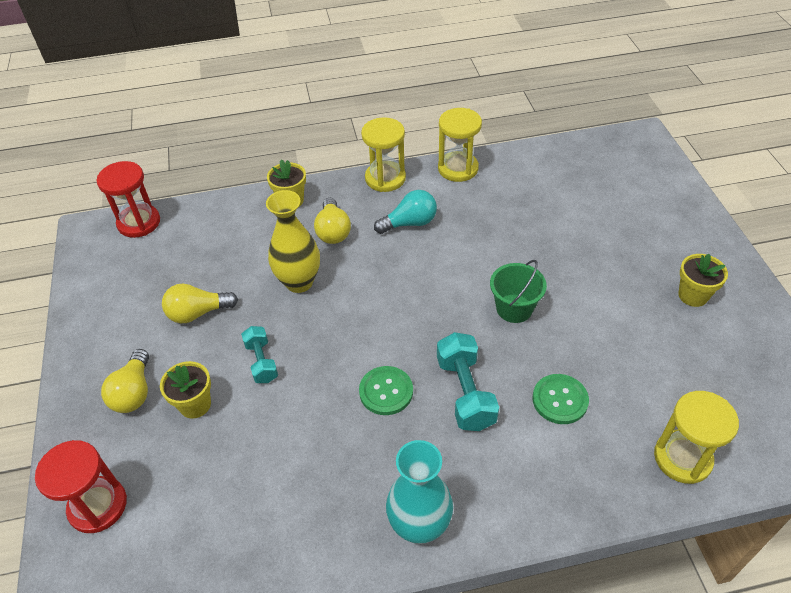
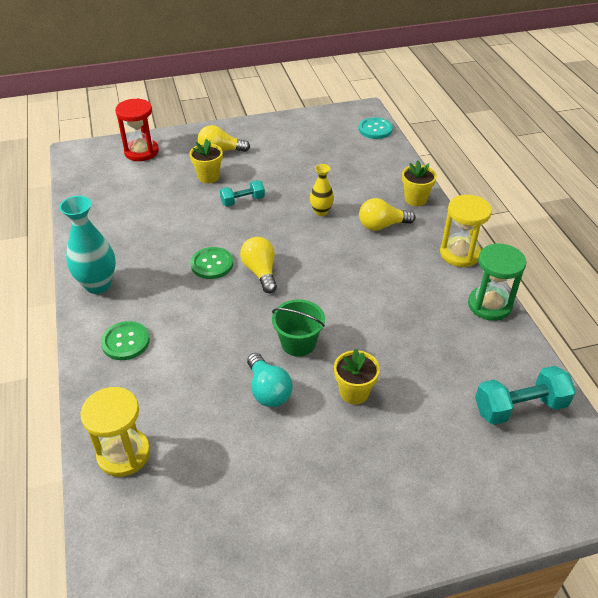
camera: 85 degrees right, 5 degrees down
(139, 223) = (375, 129): red hourglass -> turquoise button
(198, 313) = (287, 167): yellow light bulb -> yellow light bulb (260, 272)
(299, 282) = (321, 212): yellow vase -> yellow vase, size x0.58
(409, 223) = (400, 272): turquoise light bulb -> turquoise light bulb (268, 390)
(458, 168) = (489, 305): yellow hourglass -> green hourglass
(465, 393) = (207, 309): turquoise dumbbell -> turquoise dumbbell (519, 407)
(560, 400) = (194, 370): green button -> green button (125, 342)
(693, 295) = (323, 499): yellow flower pot -> yellow flower pot (354, 392)

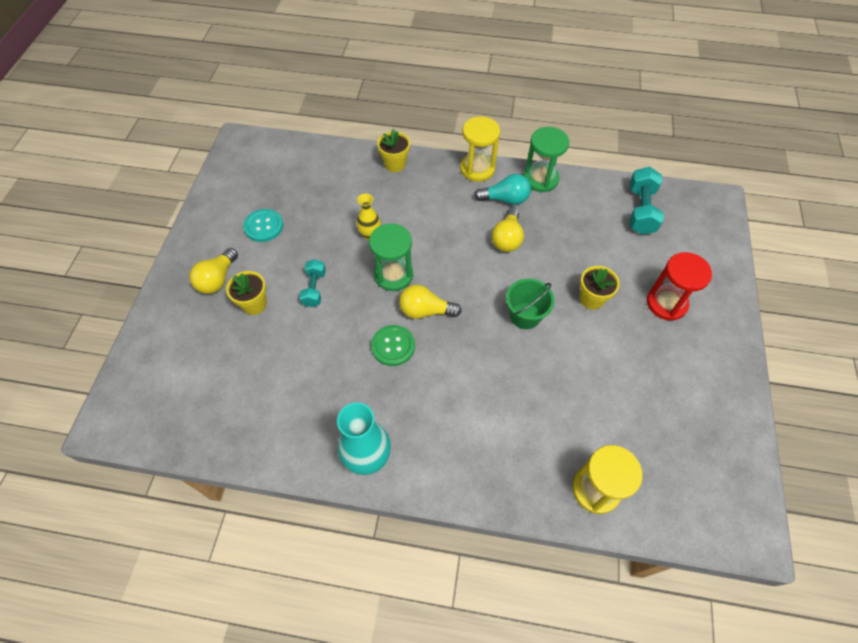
camera: 65 degrees left, 15 degrees up
(125, 342) = (462, 452): green button -> none
(141, 152) = (160, 353): red hourglass -> red hourglass (666, 303)
(268, 390) = (567, 356): turquoise light bulb -> turquoise light bulb (505, 199)
(287, 240) = (393, 275): none -> green hourglass
(375, 129) = (276, 146): turquoise button -> turquoise button (264, 226)
(382, 225) = (415, 201): yellow light bulb -> yellow light bulb (507, 239)

